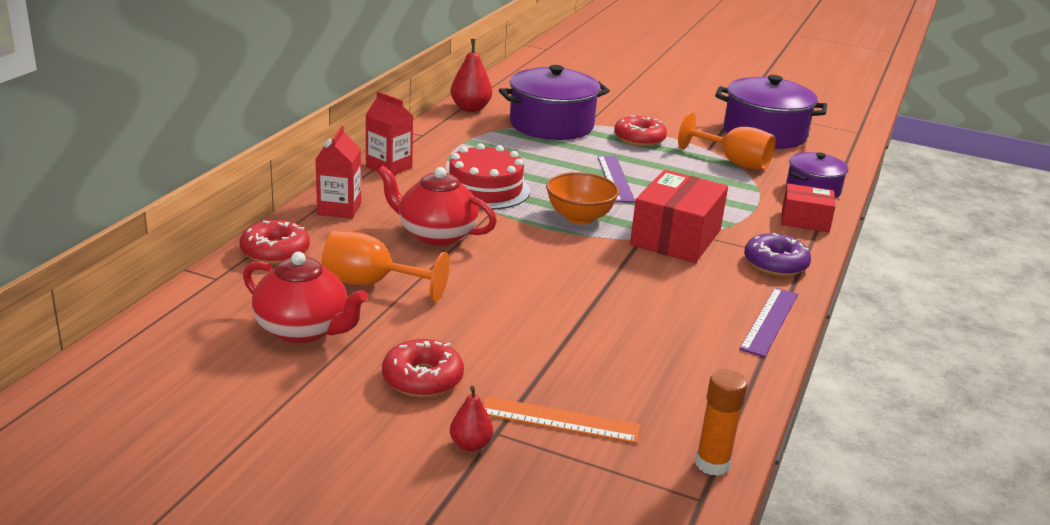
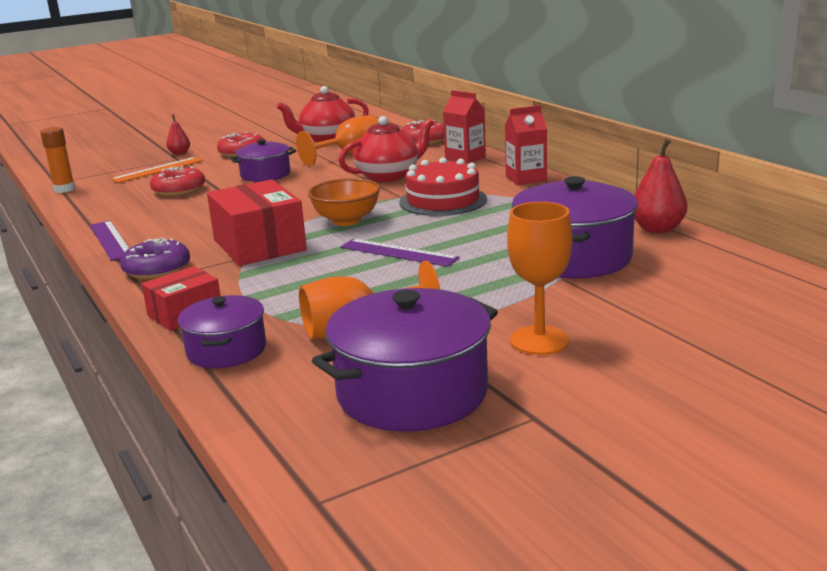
camera: 130 degrees right, 5 degrees down
(499, 314) = (265, 175): none -> purple pot
(639, 139) = (484, 294): red donut -> red donut (179, 190)
(673, 117) = (539, 340): none -> orange goblet

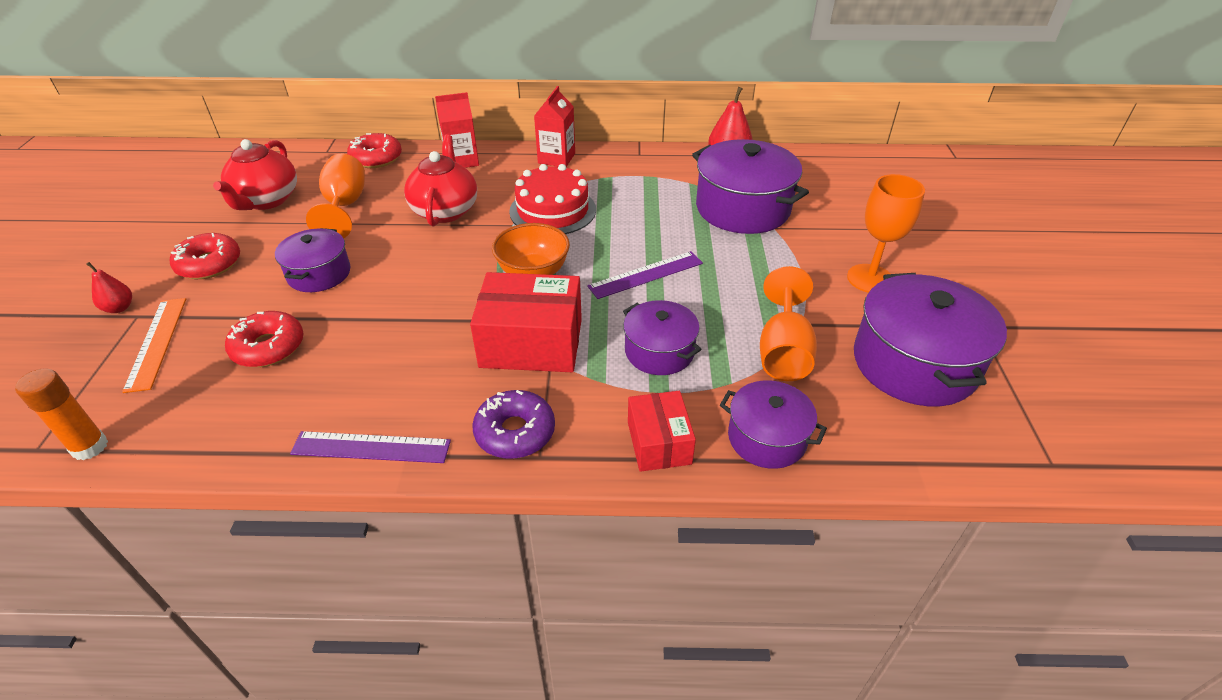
camera: 60 degrees left, 20 degrees up
(297, 285) = (659, 351): none -> purple pot

